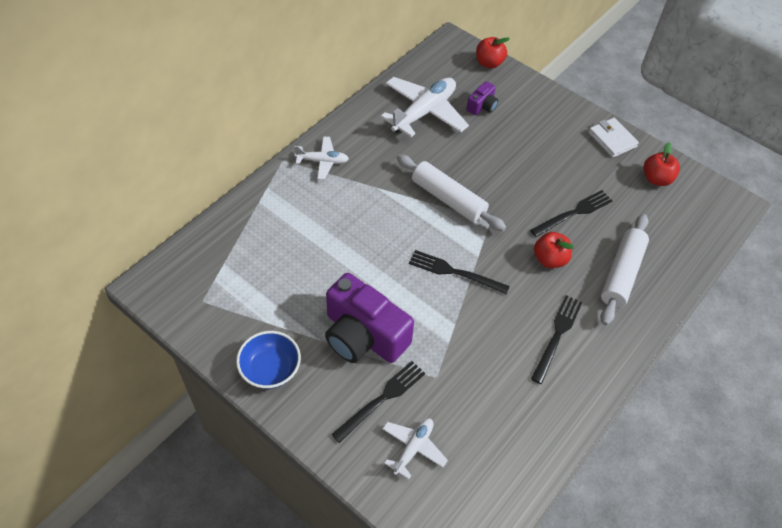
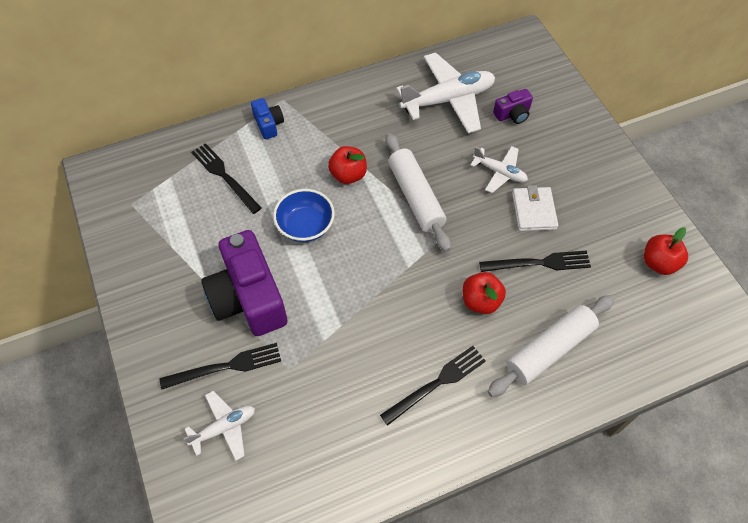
camera: 30 degrees right, 5 degrees up
(270, 369) = (148, 292): blue bowl -> blue bowl (305, 226)
(284, 186) = (268, 124): none -> blue camera
(322, 161) = (318, 113): white plane -> white plane (499, 172)
(454, 272) = (374, 273): black fork -> black fork (224, 176)
(489, 63) = (549, 71): red apple -> red apple (348, 175)
(612, 139) = (635, 200): white wallet -> white wallet (534, 211)

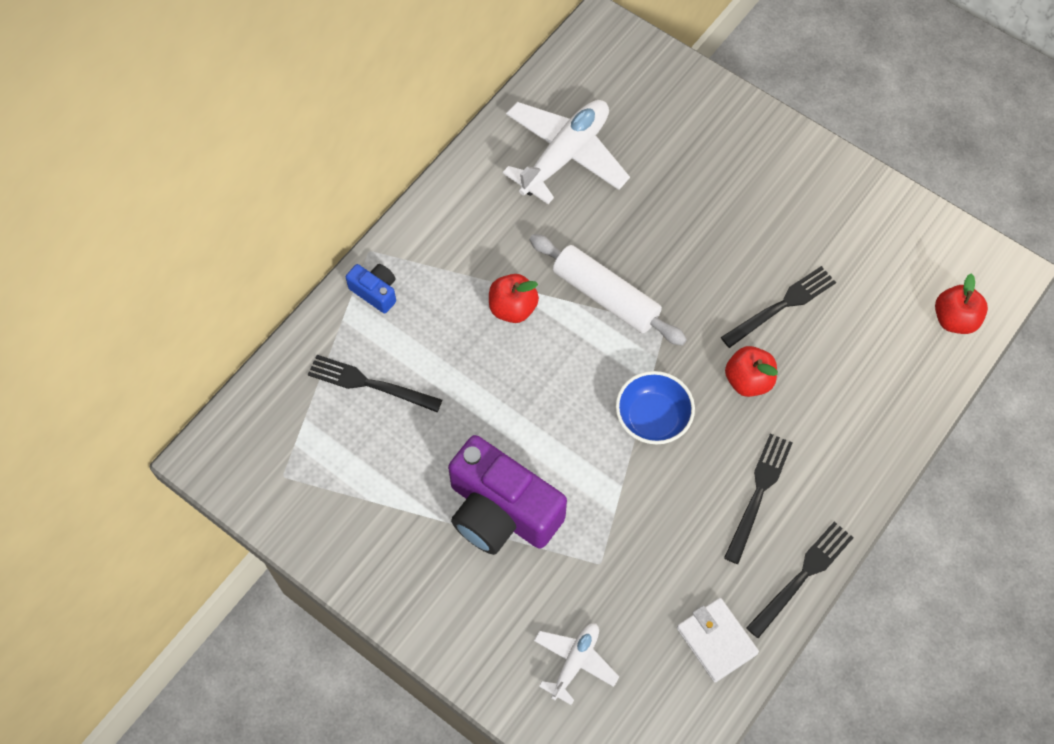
camera: 30 degrees left, 5 degrees up
(226, 366) = (531, 598): black fork -> black fork (802, 576)
(305, 226) = (506, 395): blue bowl -> blue bowl (652, 418)
(499, 172) = (678, 219): white plane -> none
(512, 114) = (648, 138): purple camera -> none
(534, 211) = (741, 247): white wallet -> white wallet (716, 640)
(549, 349) = (846, 396): white rolling pin -> none
(658, 263) = (899, 242): red apple -> red apple (954, 319)

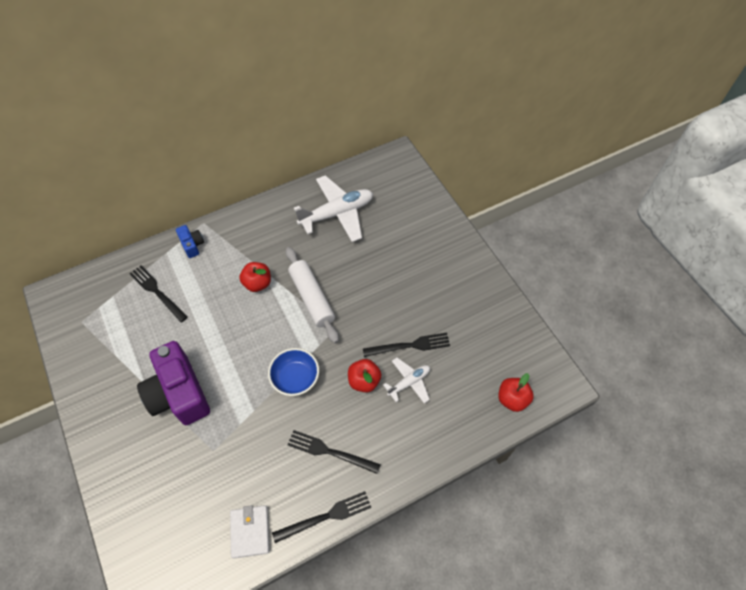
camera: 25 degrees right, 5 degrees down
(575, 662) = (161, 503): white plane -> white plane (409, 382)
(758, 493) = (330, 451): black fork -> black fork turned 120 degrees counterclockwise

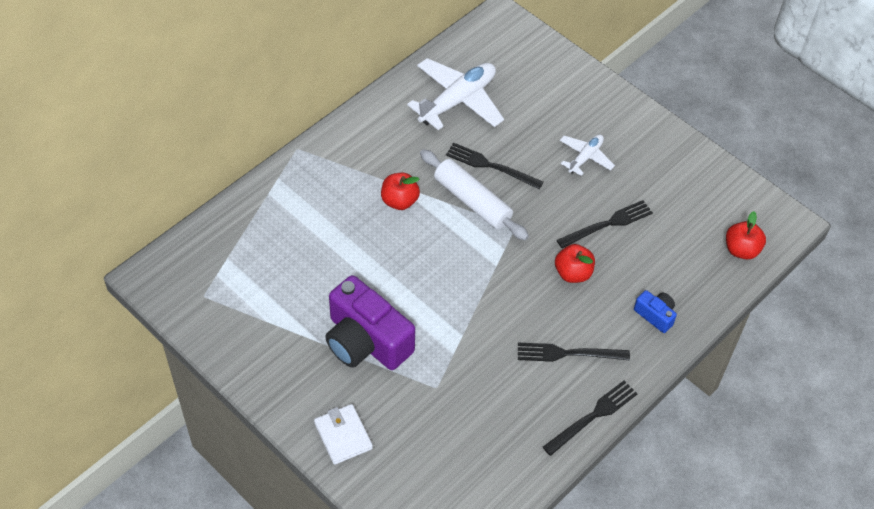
camera: 20 degrees left, 5 degrees down
(157, 292) = (281, 240): black fork -> black fork (490, 166)
(192, 245) = (296, 177): blue camera -> blue camera (655, 315)
(250, 531) = (518, 453): white wallet -> white wallet (343, 435)
(295, 378) = (494, 290): blue bowl -> none
(409, 382) = (623, 262): white plane -> white plane (585, 157)

